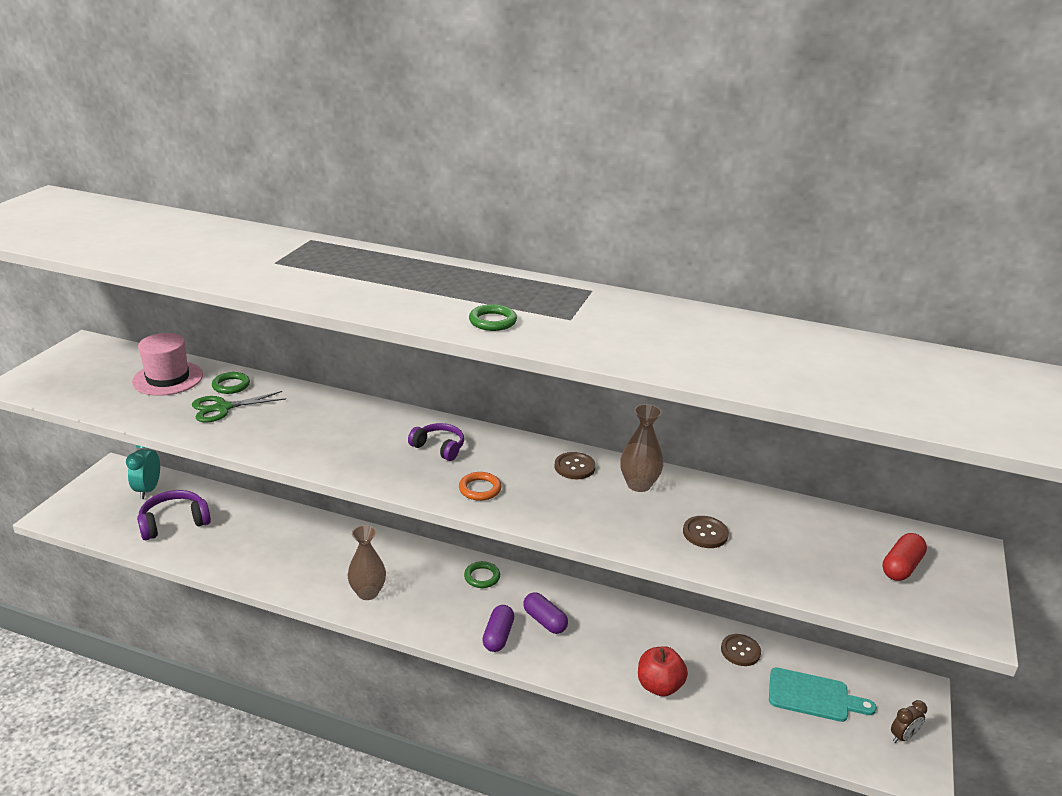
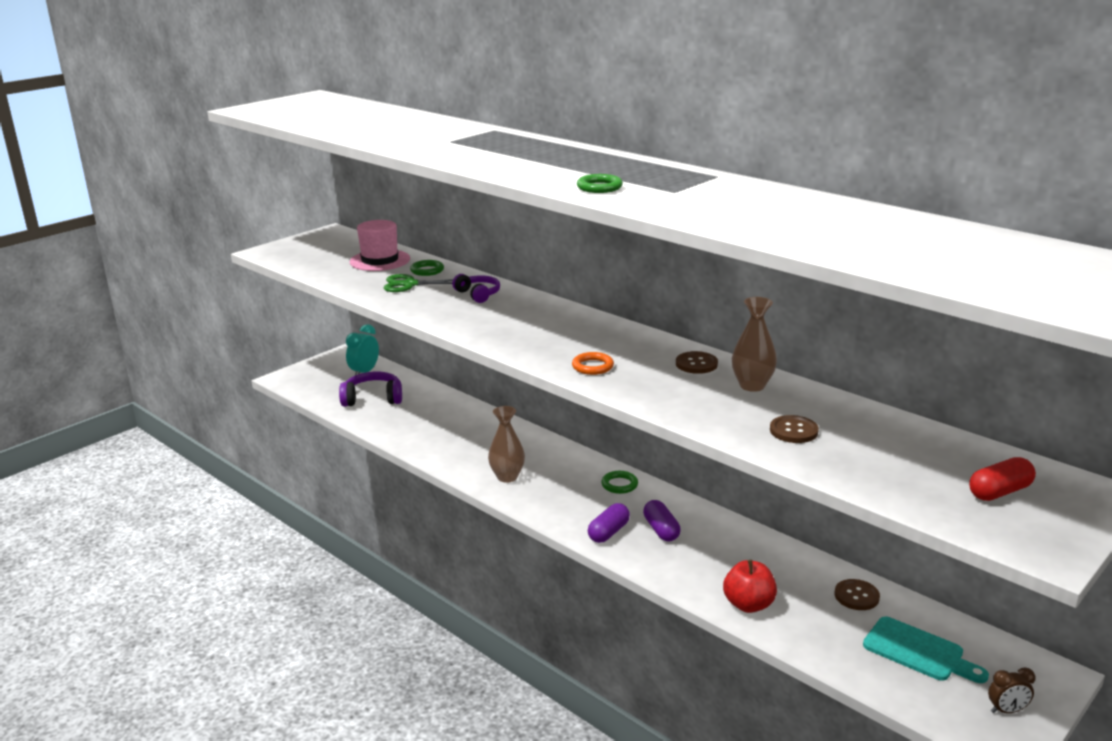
camera: 25 degrees right, 5 degrees down
(439, 447) = (576, 333): purple headphones -> purple headphones (478, 294)

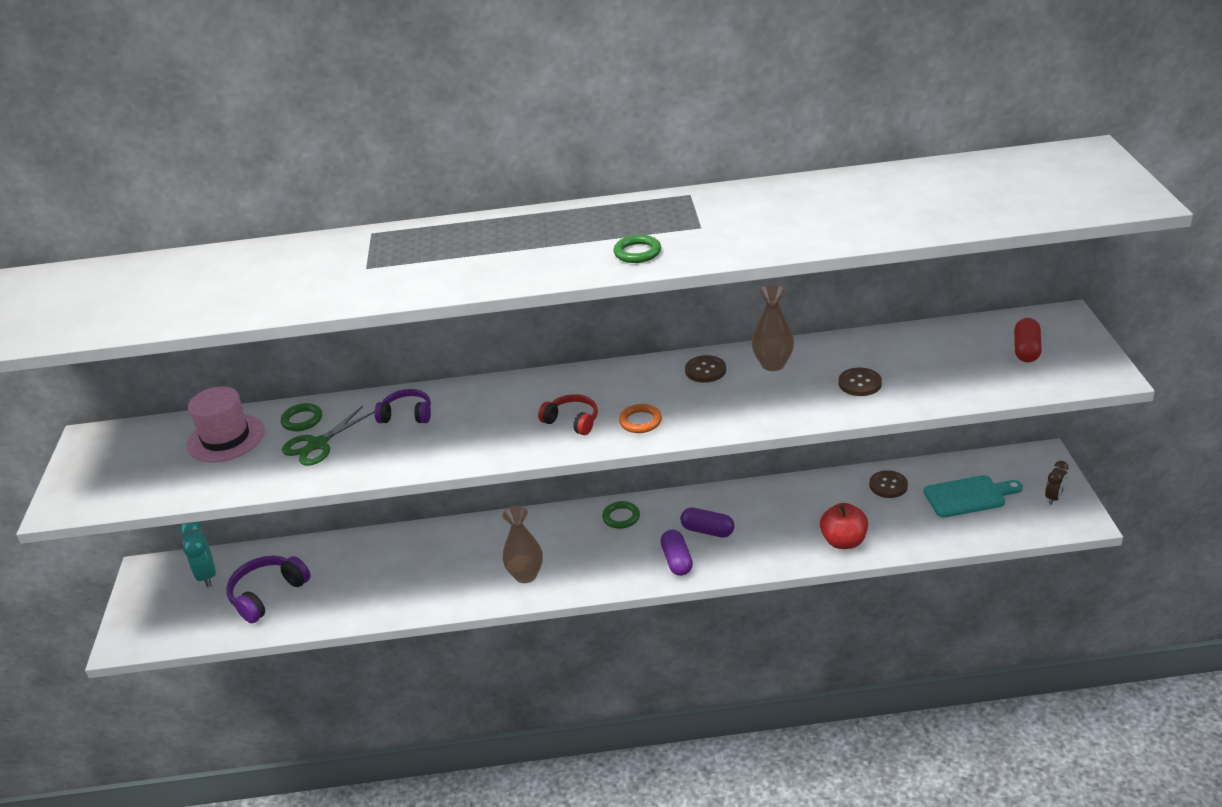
camera: 45 degrees left, 10 degrees up
(554, 344) = (572, 421): none -> red headphones

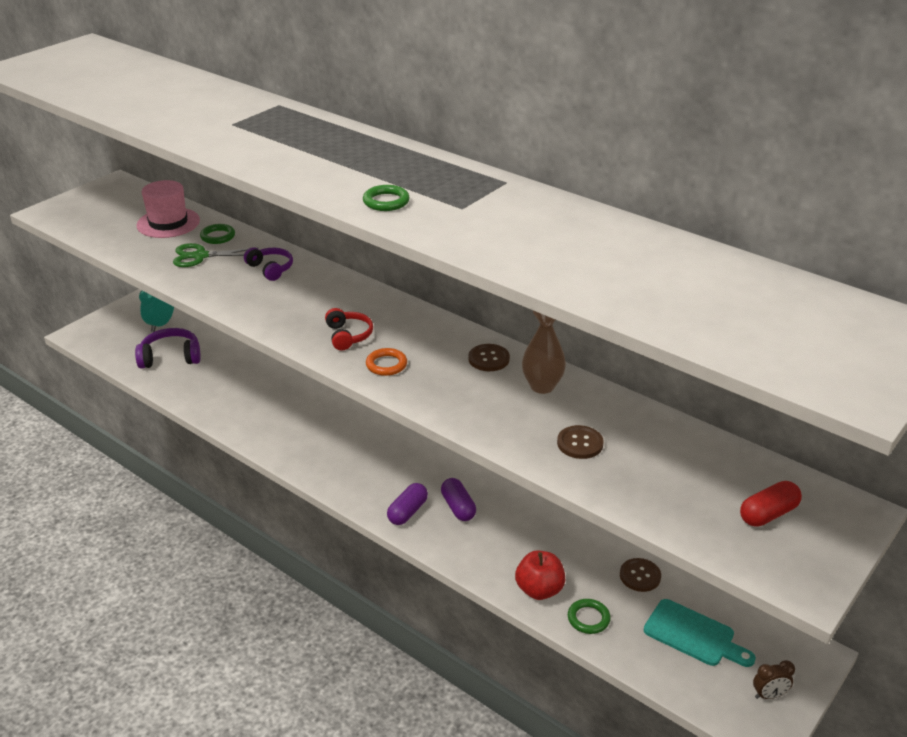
camera: 40 degrees right, 0 degrees up
(526, 575) = (308, 449): brown vase -> none
(621, 517) = (418, 455): green ring -> green ring (588, 618)

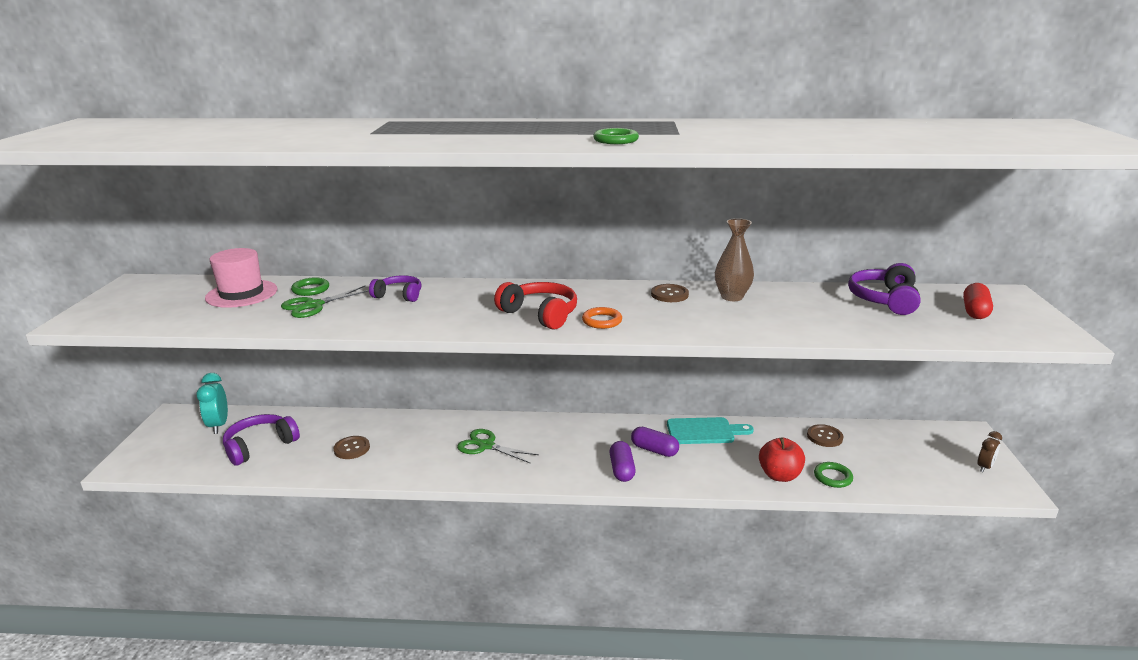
camera: 35 degrees left, 10 degrees down
(326, 434) = (486, 446): none -> green scissors
(348, 336) = (540, 314): red headphones -> red headphones, size x1.51
(580, 443) = (812, 317): brown button -> brown button (352, 448)
(692, 456) = (884, 300): none -> purple headphones
(694, 635) = (901, 455): turquoise cutting board -> turquoise cutting board (704, 431)

